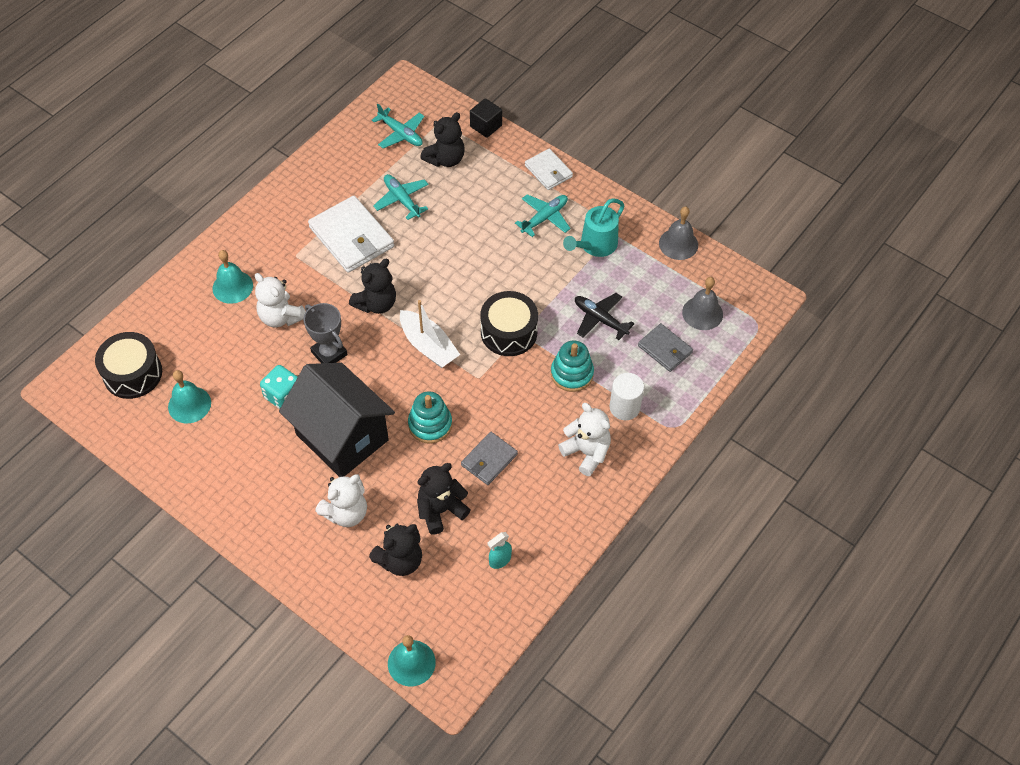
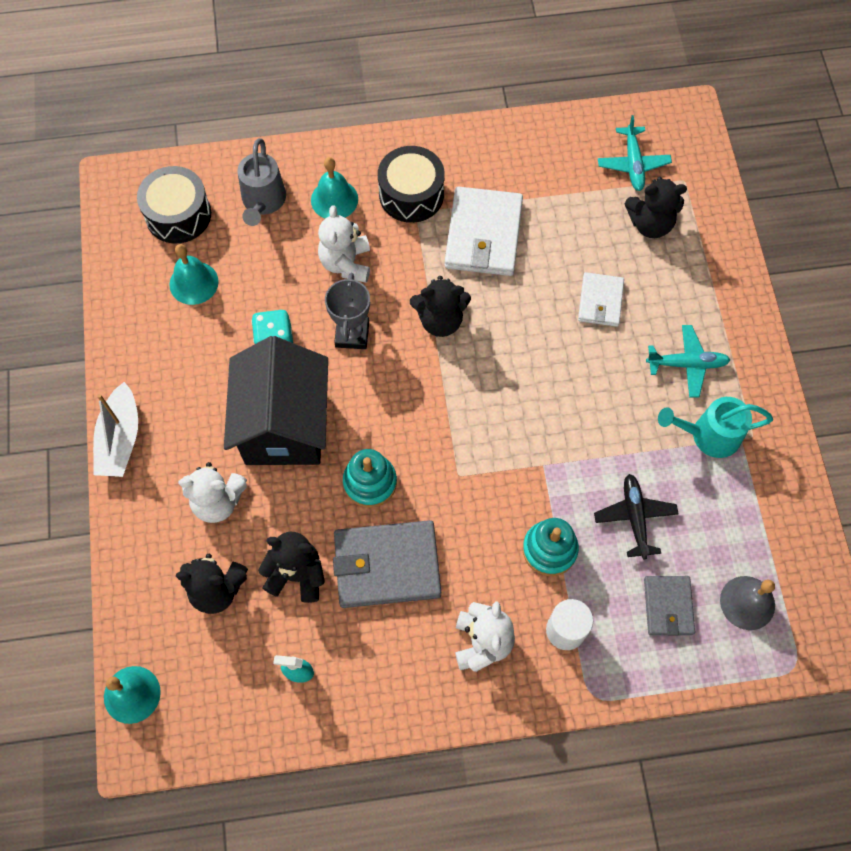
camera: 45 degrees right, 10 degrees up
(185, 323) = (263, 202): none -> grey watering can
(402, 199) = (567, 233): turquoise plane -> none
(428, 346) = (445, 403): white boat -> white boat (120, 439)
(486, 126) = (725, 219): black cube -> none
(489, 460) = (387, 565): grey wallet -> grey wallet, size x1.74
(509, 332) = (532, 454): black drum -> black drum (411, 194)
(548, 171) = (741, 317): white wallet -> white wallet (600, 301)
(678, 244) = (799, 506): grey bell -> none

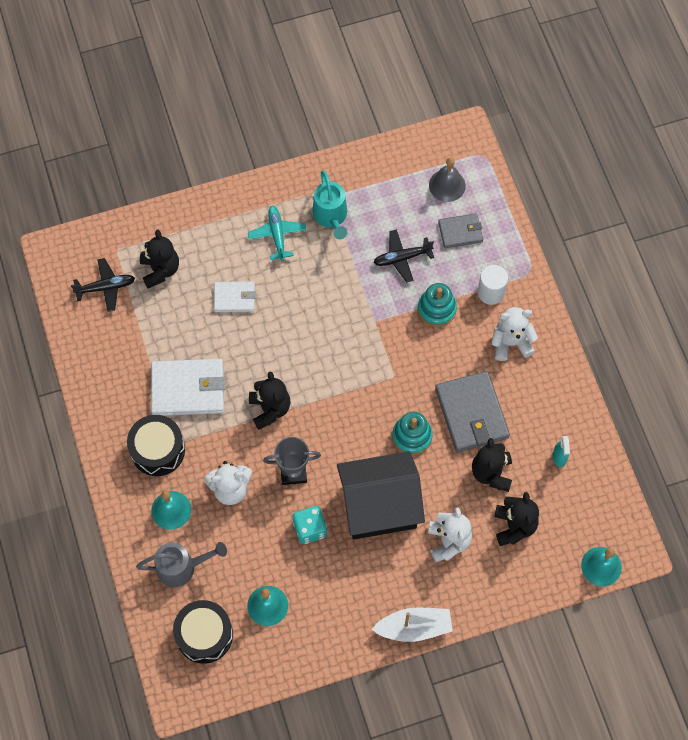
camera: 100 degrees left, 0 degrees up
(633, 164) = (106, 287): turquoise plane -> black plane

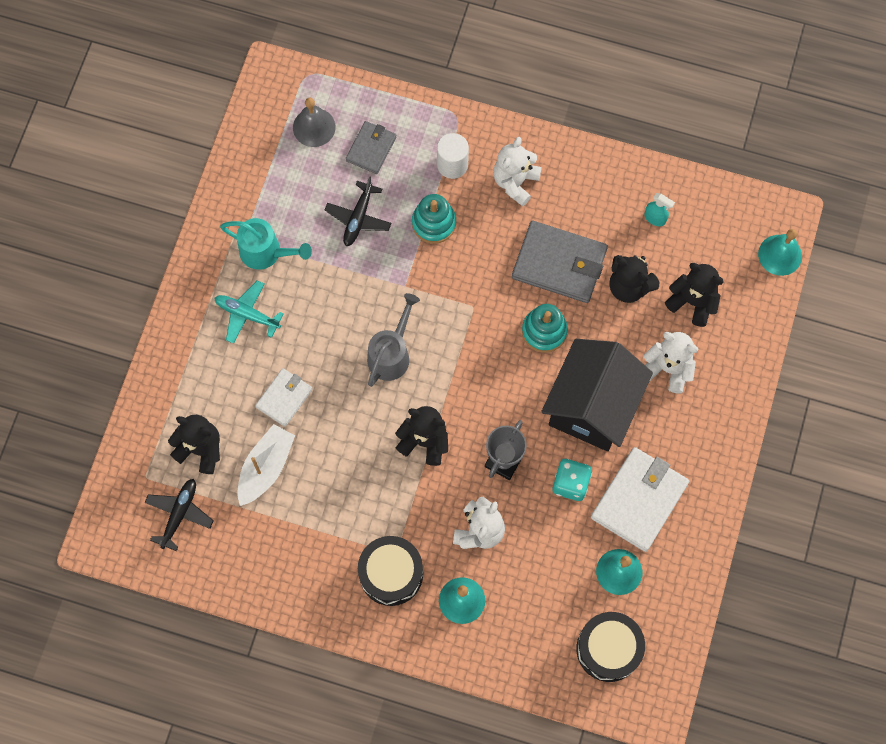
camera: 55 degrees left, 5 degrees up
(182, 567) = (527, 627): grey watering can -> grey watering can (391, 353)
(188, 389) = (348, 504): white wallet -> white wallet (639, 500)
(414, 627) = (728, 454): white boat -> white boat (266, 468)

